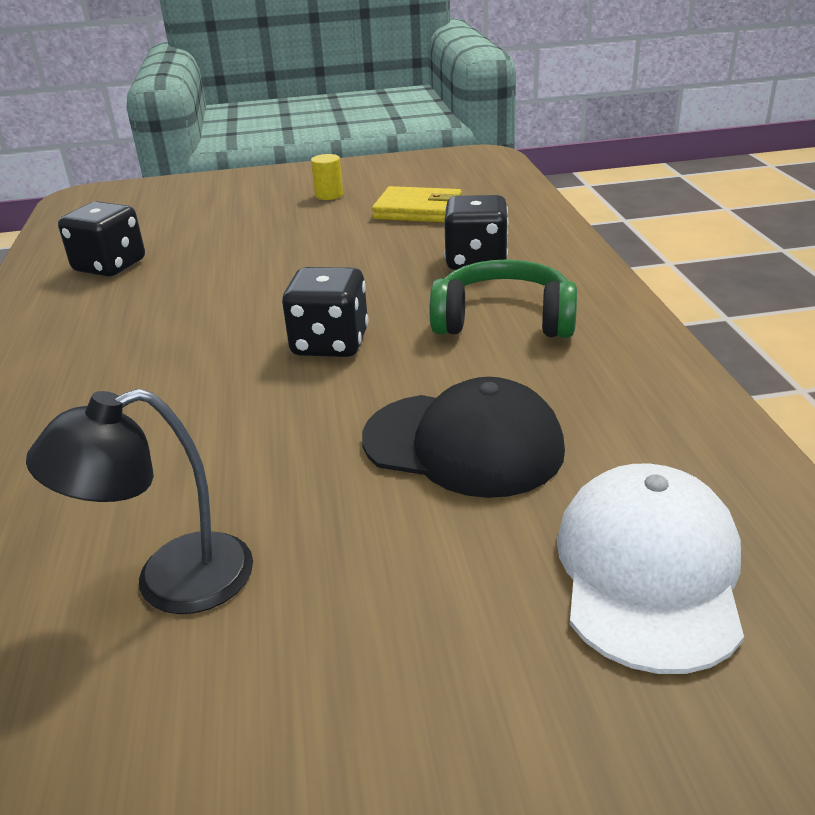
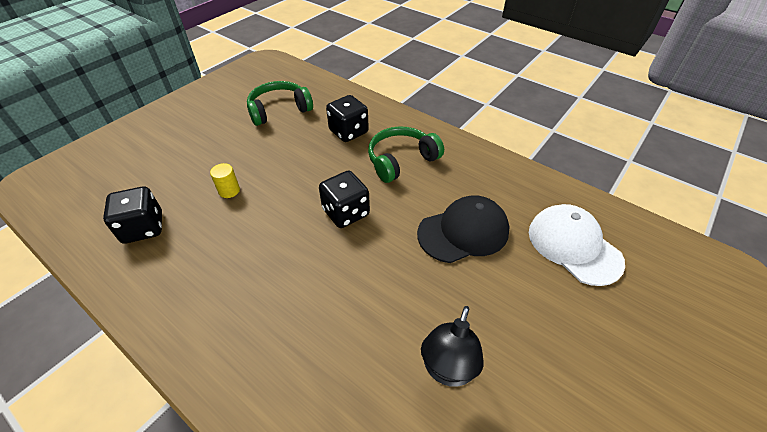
camera: 45 degrees left, 15 degrees up
(329, 195) = (214, 118): yellow cylinder -> yellow cylinder (229, 190)
(418, 210) = (279, 110): yellow wallet -> green headphones

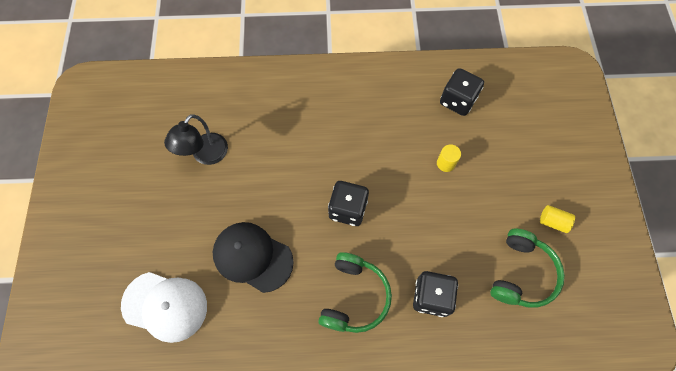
camera: 140 degrees right, 20 degrees up
(221, 118) = (553, 222): none -> yellow cylinder
(447, 370) = (205, 155): black lamp -> black lamp turned 135 degrees counterclockwise
(463, 232) = (252, 257): black cap -> black cap turned 90 degrees clockwise

